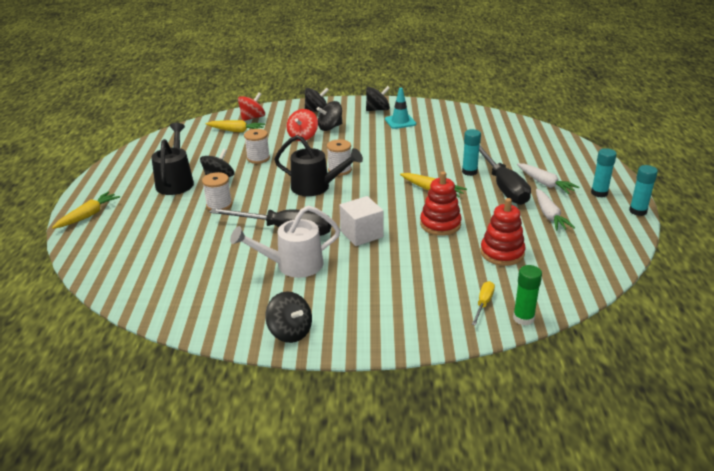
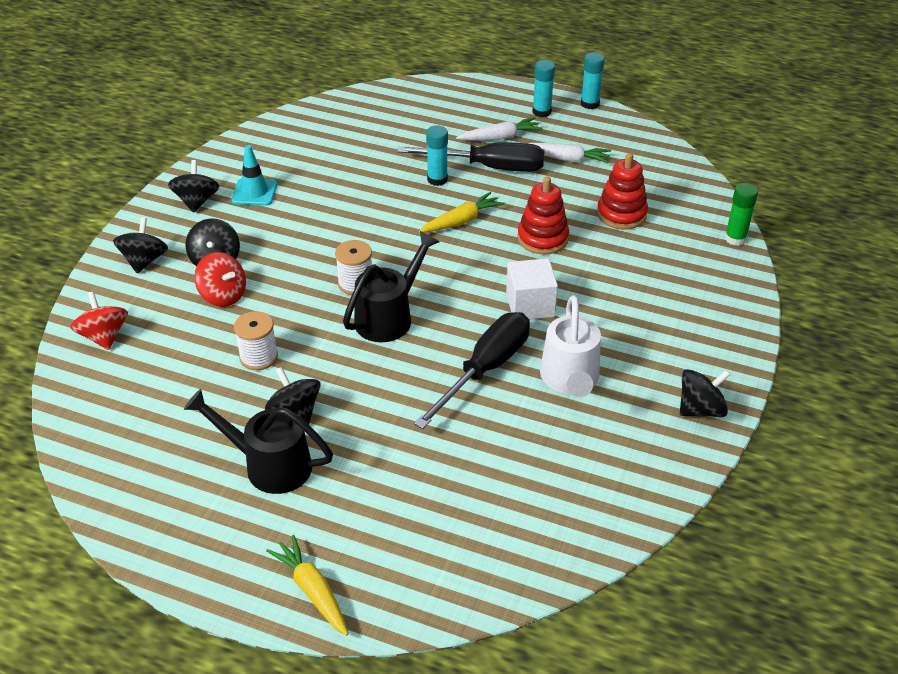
camera: 70 degrees left, 10 degrees up
(219, 205) = (377, 424): white spool -> none
(236, 131) = (138, 364): yellow carrot -> none
(483, 303) = (703, 255): yellow screwdriver -> none

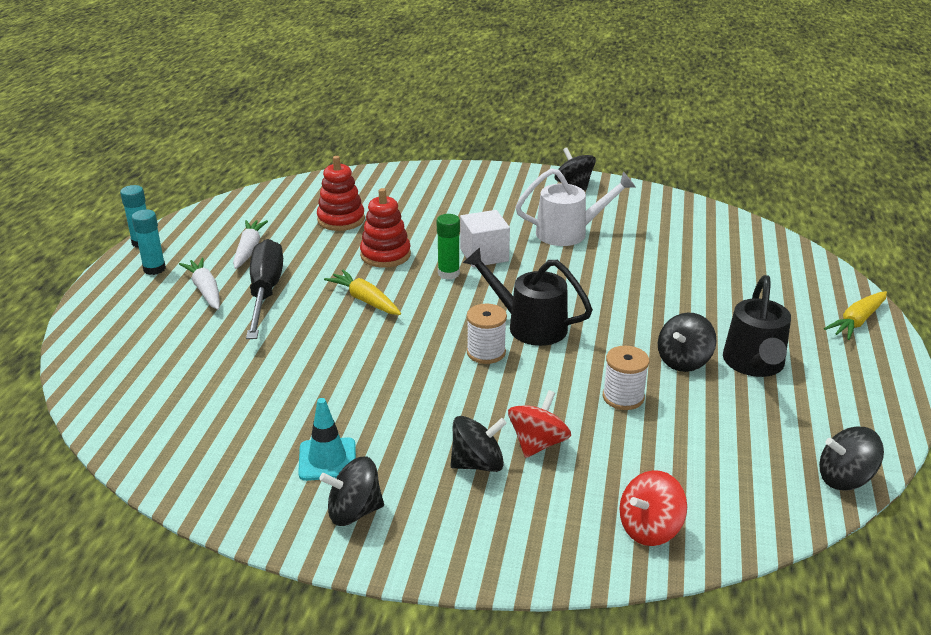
camera: 100 degrees left, 10 degrees down
(144, 261) = (495, 531): black spinning top -> black spinning top (845, 478)
(437, 179) = (290, 322): turquoise glue stick -> none
(485, 369) = (576, 269): black screwdriver -> none
(735, 238) = (368, 173): green glue stick -> green glue stick (448, 273)

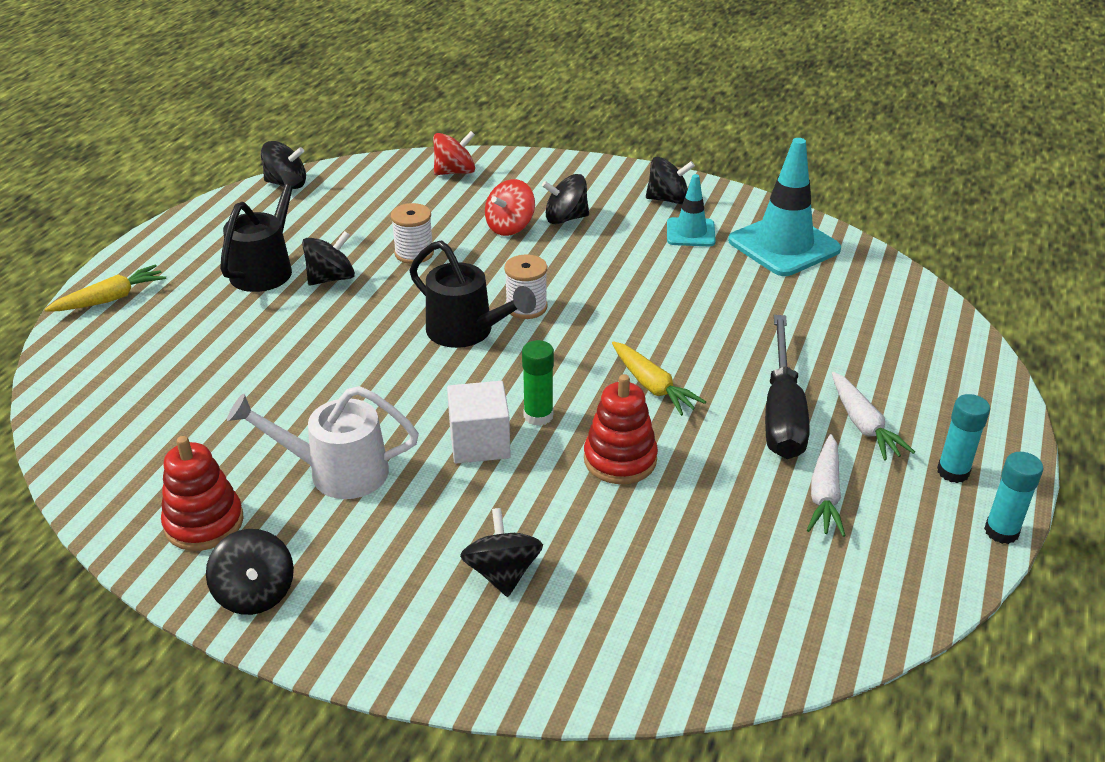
camera: 170 degrees left, 5 degrees up
(220, 453) = (784, 245): none -> turquoise traffic cone
(341, 220) = (686, 548): red stacking toy -> red stacking toy (204, 523)
(445, 202) = (502, 573): none -> black spinning top

